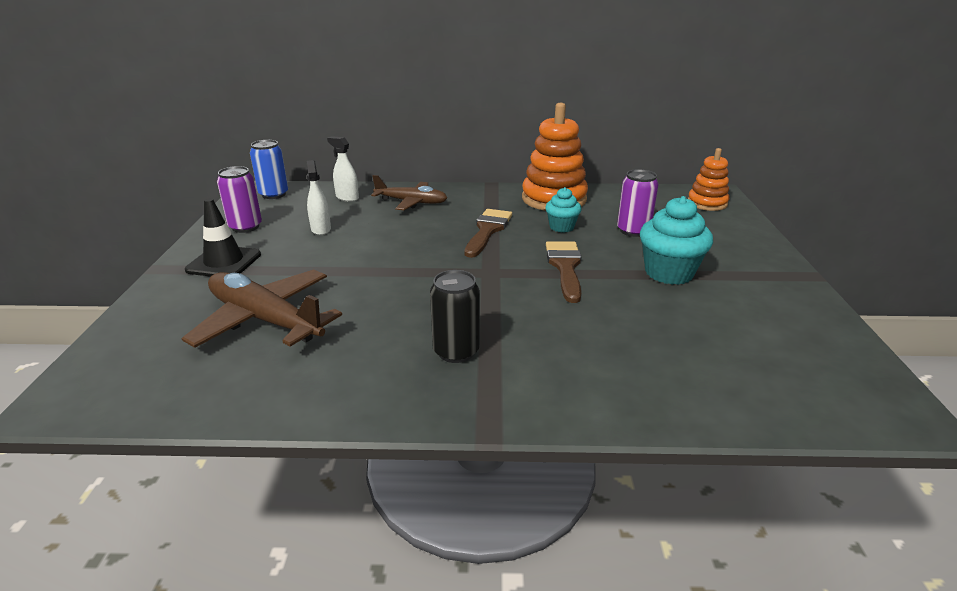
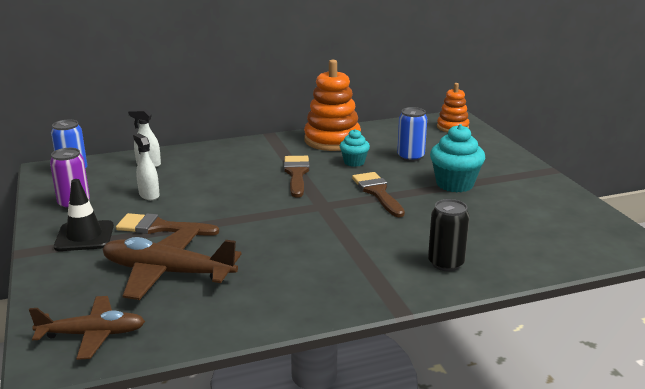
camera: 20 degrees left, 5 degrees down
(302, 266) = (160, 227): none -> brown brush
(411, 202) = (212, 160): brown plane -> brown plane (93, 334)
(456, 351) = (339, 265): black can -> black can (446, 263)
(633, 231) = (410, 157): purple can -> blue can

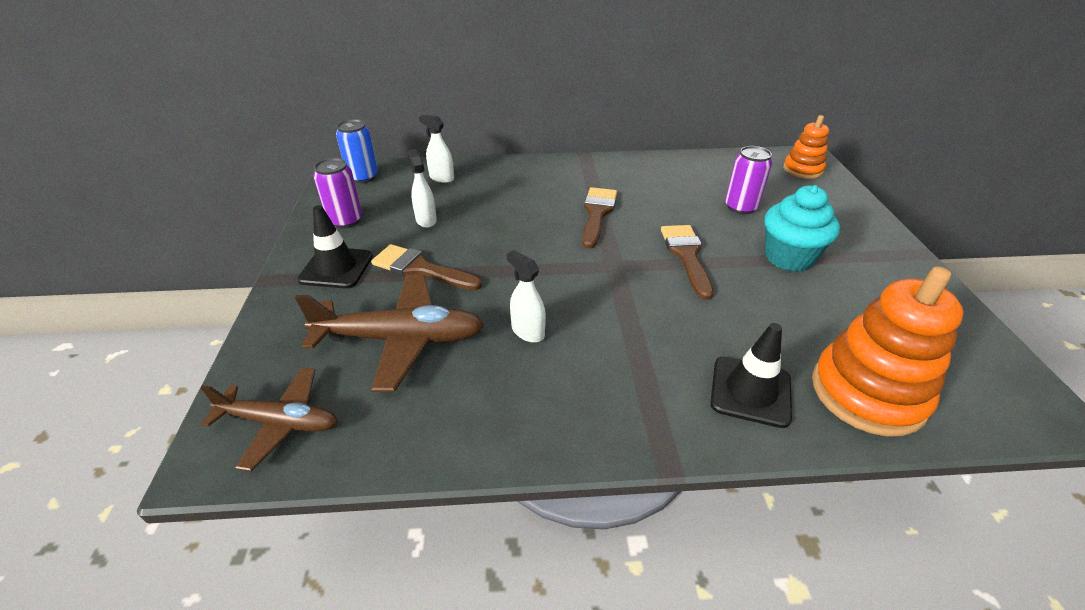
camera: 15 degrees right, 15 degrees up
(167, 273) = (401, 339): brown plane -> brown plane turned 150 degrees clockwise
(269, 254) = (527, 331): none -> white spray bottle
(332, 140) = (652, 171): orange stacking toy -> orange stacking toy (867, 393)
(354, 162) = (669, 206): turquoise cupcake -> none
(410, 157) = (740, 207): blue can -> purple can
(446, 263) = (750, 391): black can -> black traffic cone

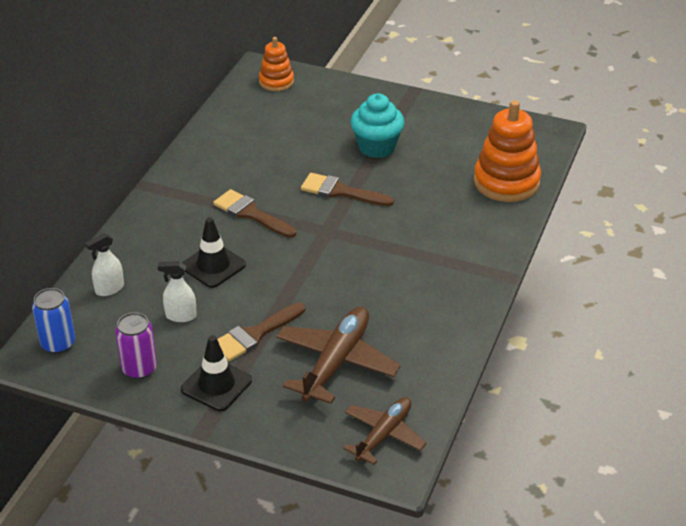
camera: 65 degrees left, 0 degrees up
(527, 331) = (369, 297): white spray bottle -> none
(740, 207) = (301, 138): purple can -> none
(750, 391) = (479, 223): black traffic cone -> black traffic cone (213, 265)

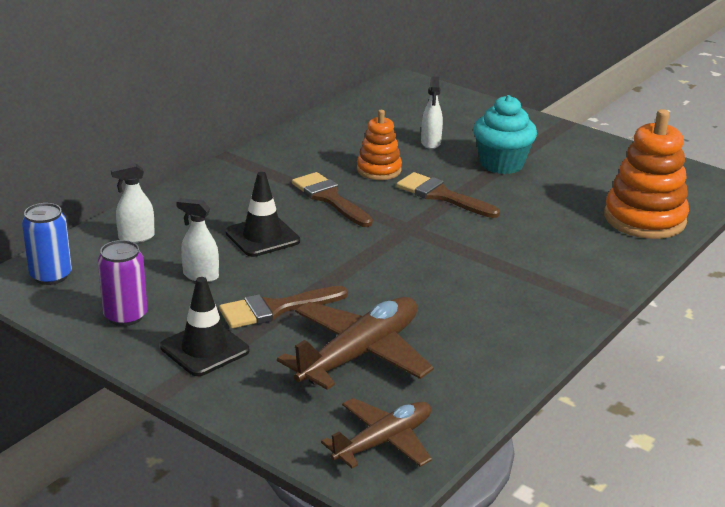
camera: 15 degrees right, 10 degrees down
(276, 81) = (415, 94): orange stacking toy -> orange stacking toy (379, 170)
(310, 135) = (430, 143): none -> white spray bottle

